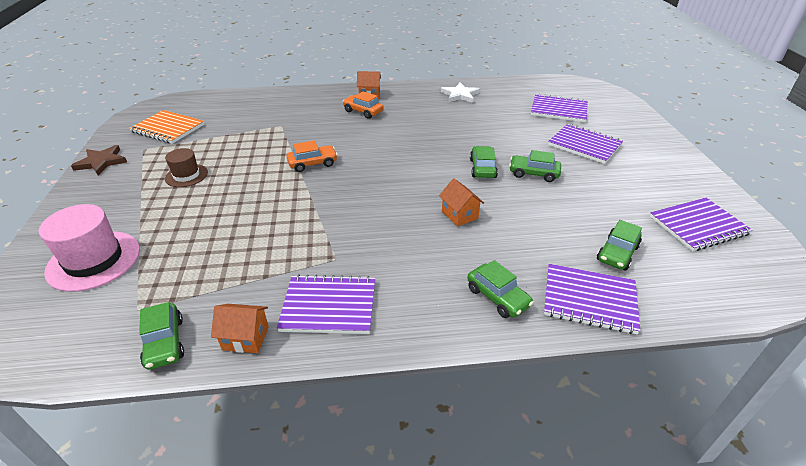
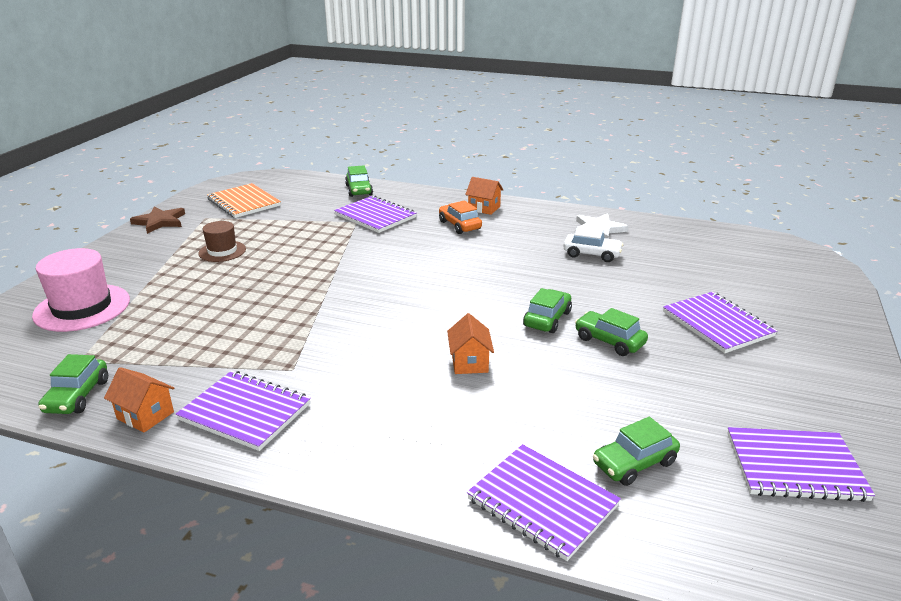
camera: 25 degrees right, 10 degrees down
(313, 163) = (354, 268): orange car -> none
(471, 114) = (592, 254): none -> white car
(497, 297) = (431, 462): green car -> green car (359, 190)
(558, 110) = (722, 273): purple notebook -> purple notebook (375, 216)

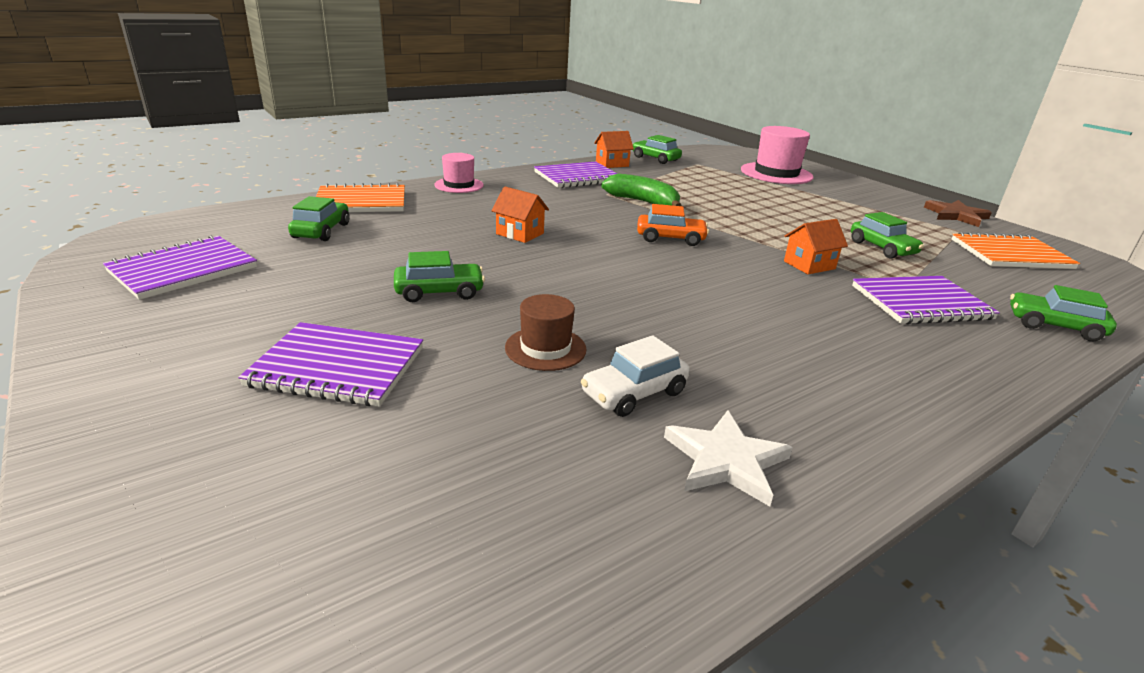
camera: 125 degrees right, 0 degrees up
(222, 251) = (853, 219): brown hat -> brown hat (545, 348)
(295, 341) = (643, 202): none -> green banana
(389, 475) = (459, 185): none -> pink hat
(459, 225) = (846, 342): orange car -> orange car (670, 238)
(484, 208) = (917, 392): orange house -> orange house (809, 265)
(542, 502) = (361, 202): purple notebook -> orange notebook
(547, 319) = (526, 285): green car -> green car (882, 248)

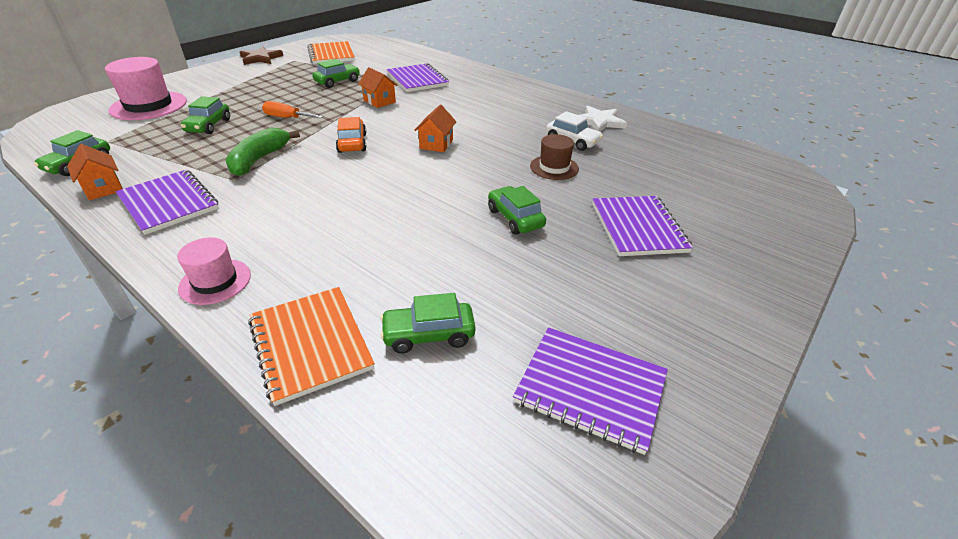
camera: 105 degrees left, 10 degrees up
(520, 234) = (374, 207): orange house -> orange house (436, 144)
(747, 216) = (287, 118): none -> orange screwdriver
(1054, 326) = (425, 59): green car -> green car (208, 126)

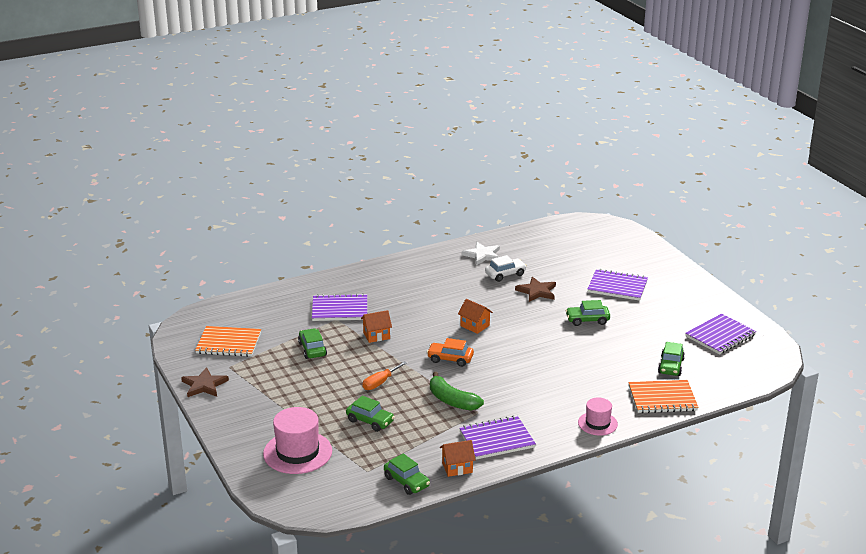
camera: 65 degrees left, 10 degrees down
(554, 167) = (537, 291): brown hat -> brown star

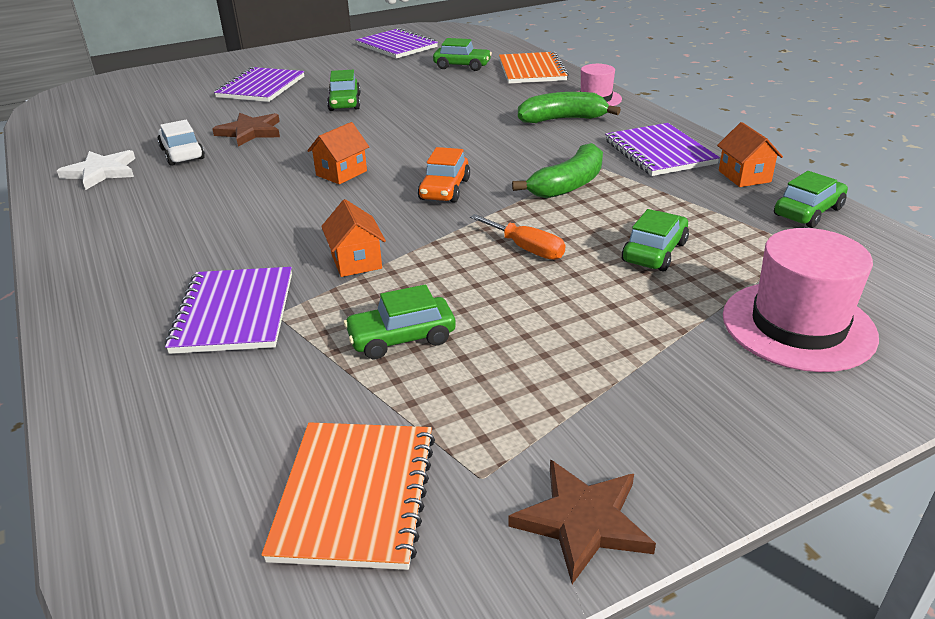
camera: 90 degrees left, 5 degrees up
(556, 406) = (562, 119): none -> green banana

